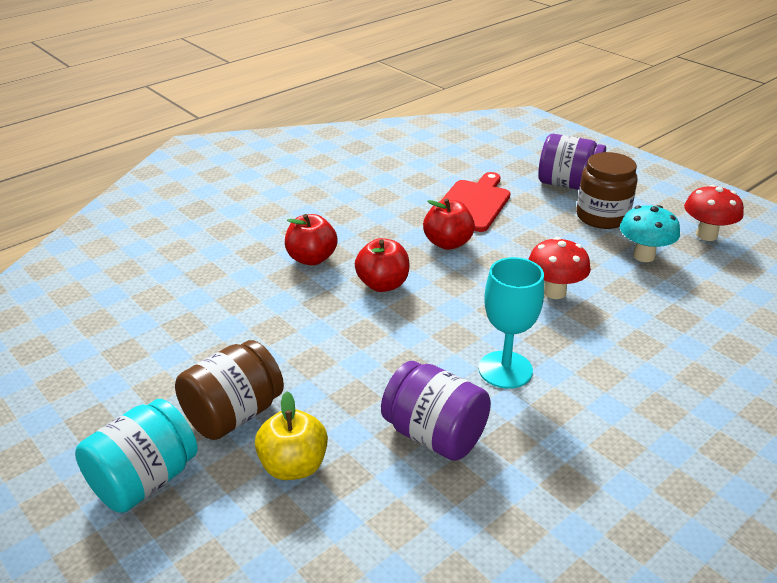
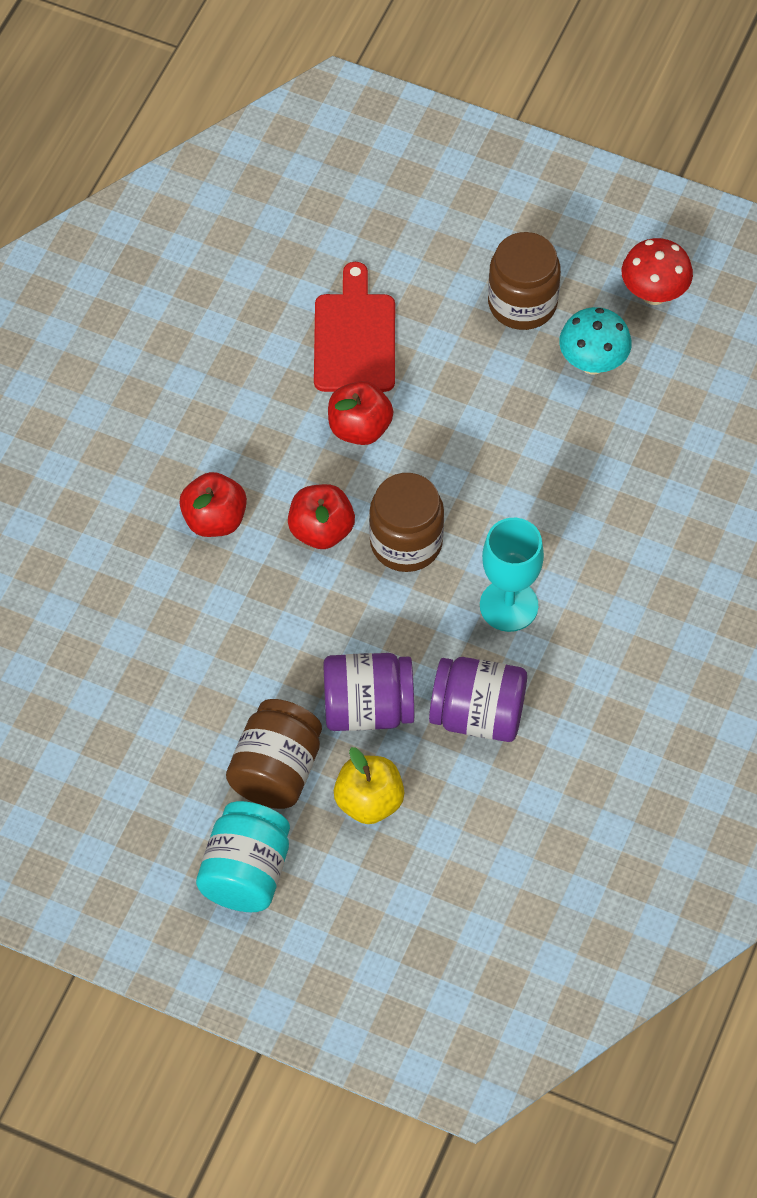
camera: 25 degrees left, 25 degrees up
(443, 308) = (406, 542): none -> brown jar
(554, 292) = (515, 467): red mushroom -> none
(568, 184) = (458, 248): purple jar -> purple jar (368, 708)

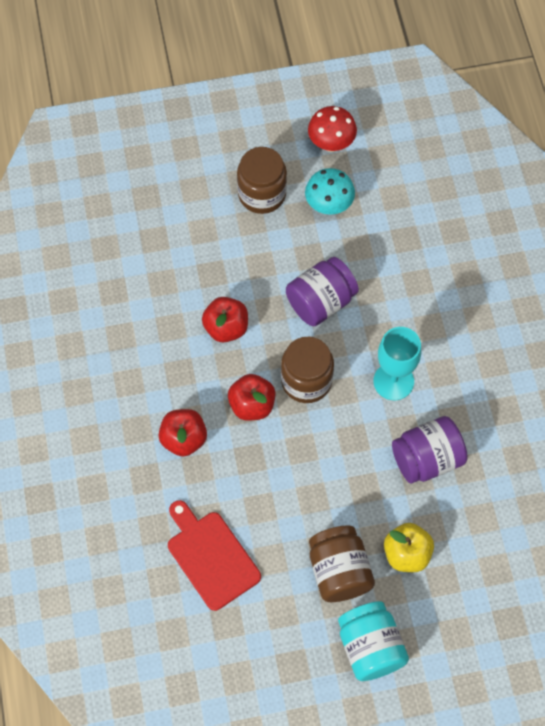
camera: 35 degrees left, 5 degrees up
(354, 338) = (181, 274): red cutting board -> red cutting board (211, 556)
(368, 708) = (362, 497): purple jar -> purple jar (321, 302)

